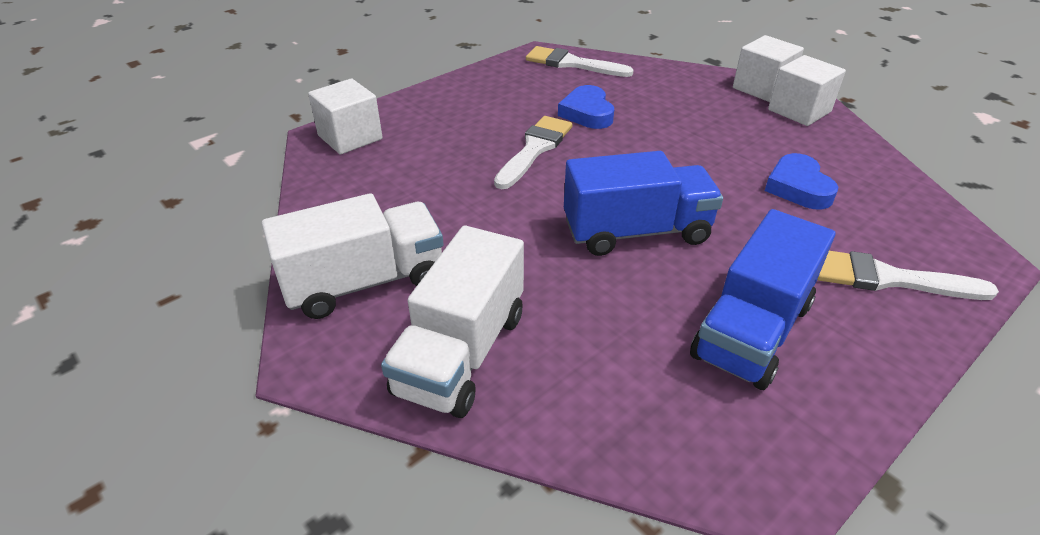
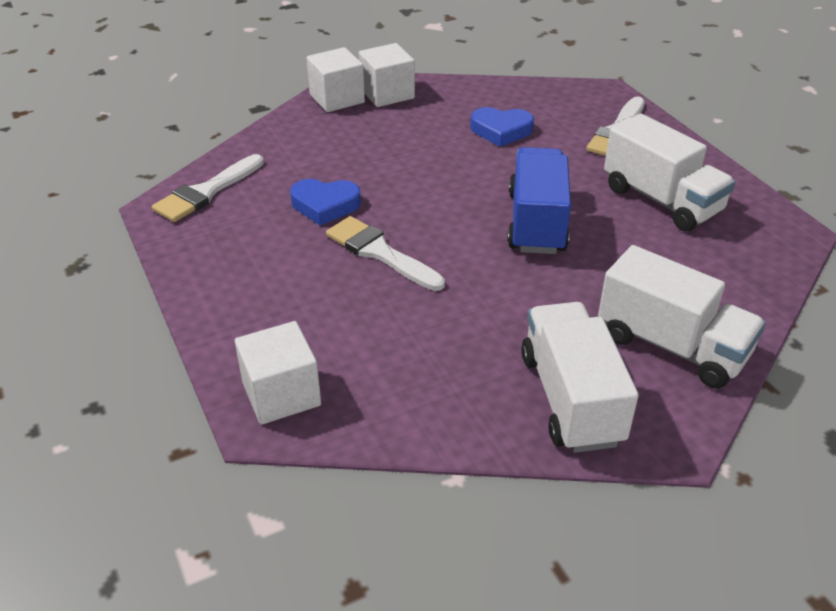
camera: 75 degrees left, 0 degrees up
(752, 330) = (661, 200): blue truck -> white truck

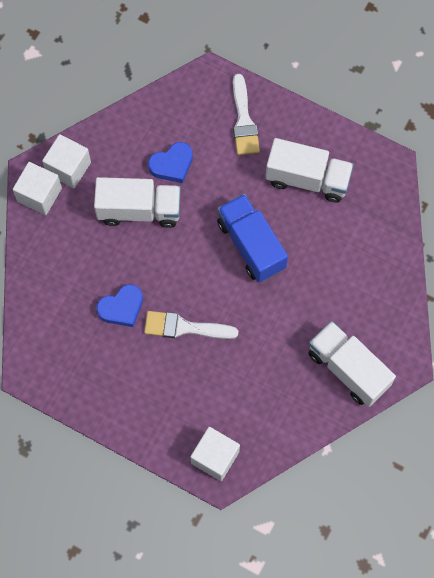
camera: 35 degrees left, 30 degrees up
(206, 192) = (41, 342): white brush -> none
(671, 346) = (374, 301): white truck -> white truck (139, 210)

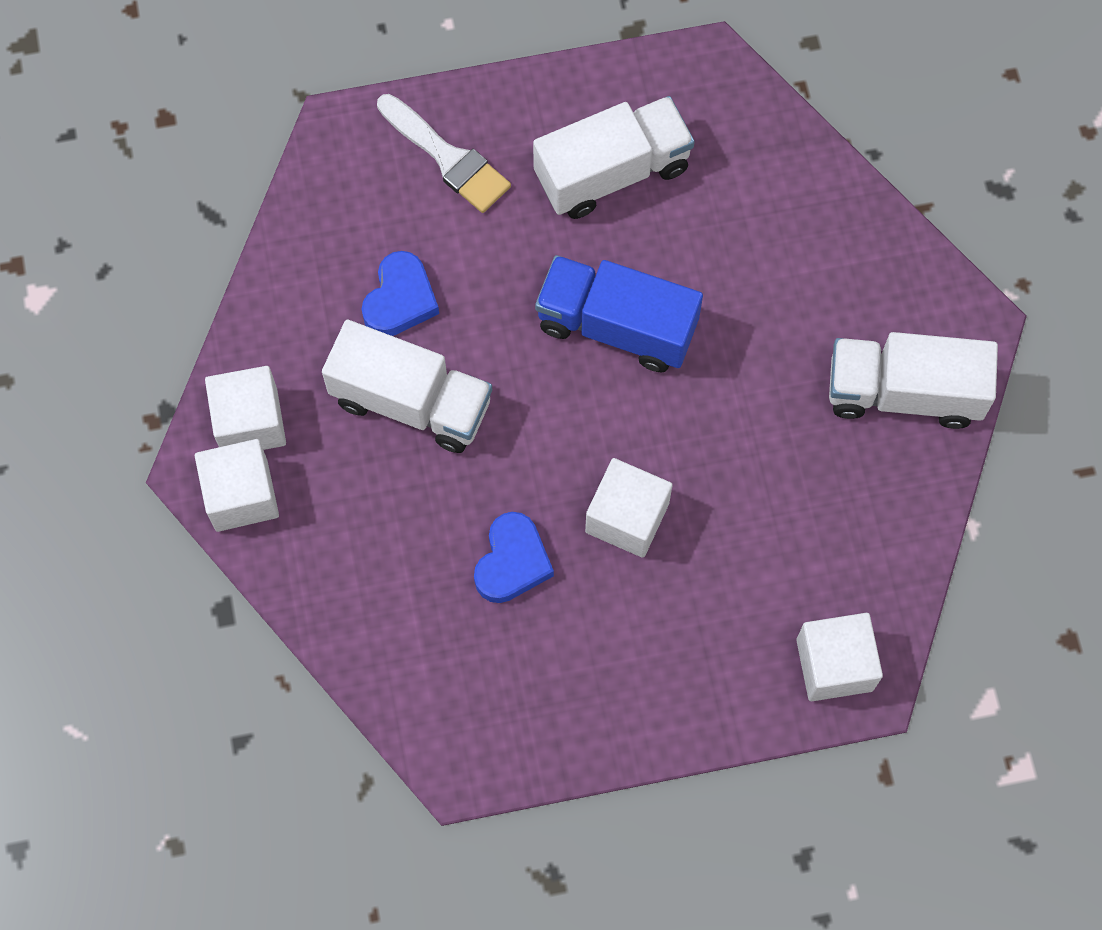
camera: 40 degrees left, 0 degrees up
(139, 210) = (411, 402): white truck -> white truck turned 60 degrees clockwise
(184, 327) = (627, 517): white brush -> white cube

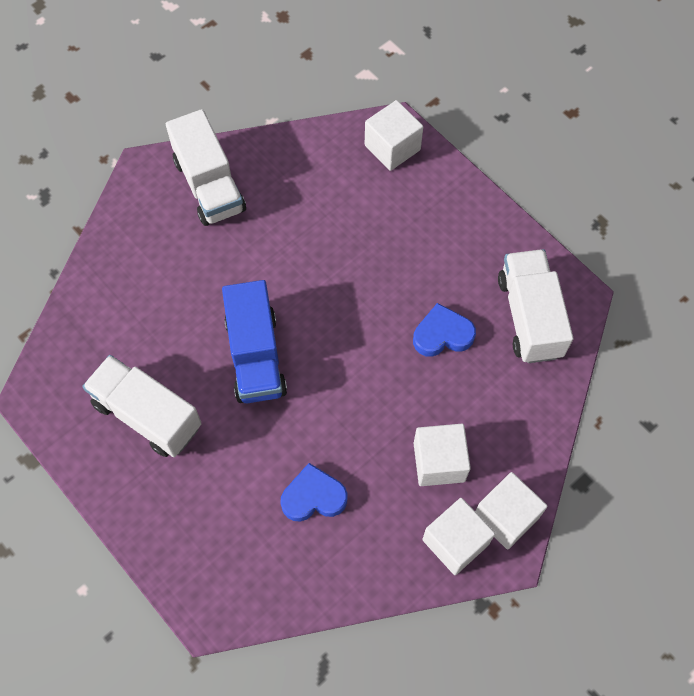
camera: 120 degrees left, 5 degrees down
(411, 402) = (379, 449): white truck -> white truck (529, 317)
(448, 158) = (192, 526): white brush -> none
(627, 517) = (375, 288): white cube -> white cube (439, 462)

